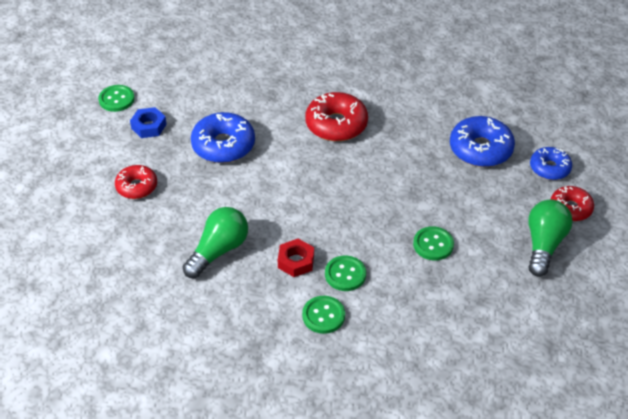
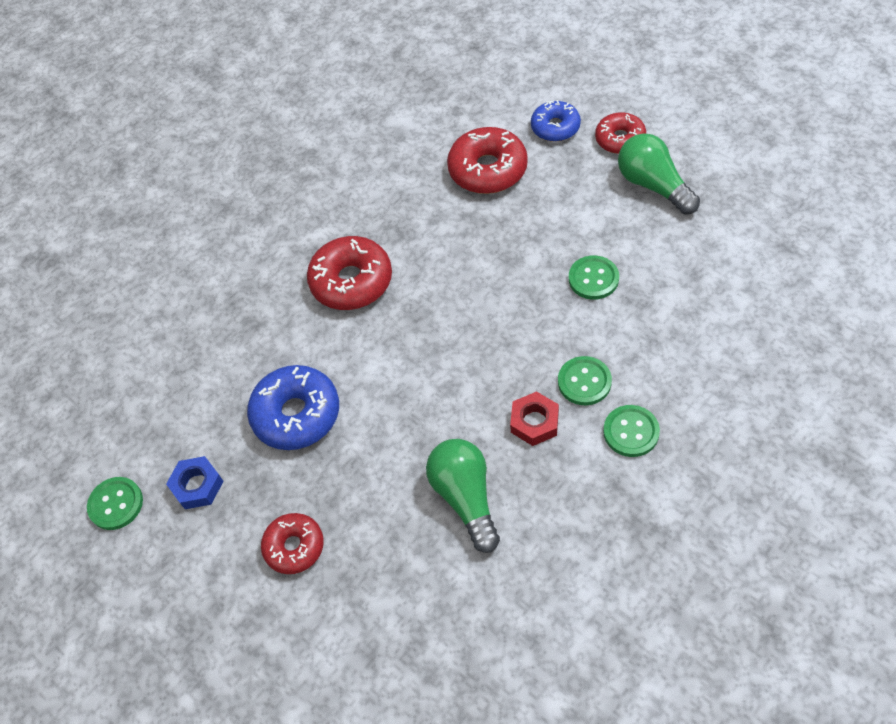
camera: 50 degrees left, 10 degrees up
(480, 149) = (488, 169): blue donut -> red donut

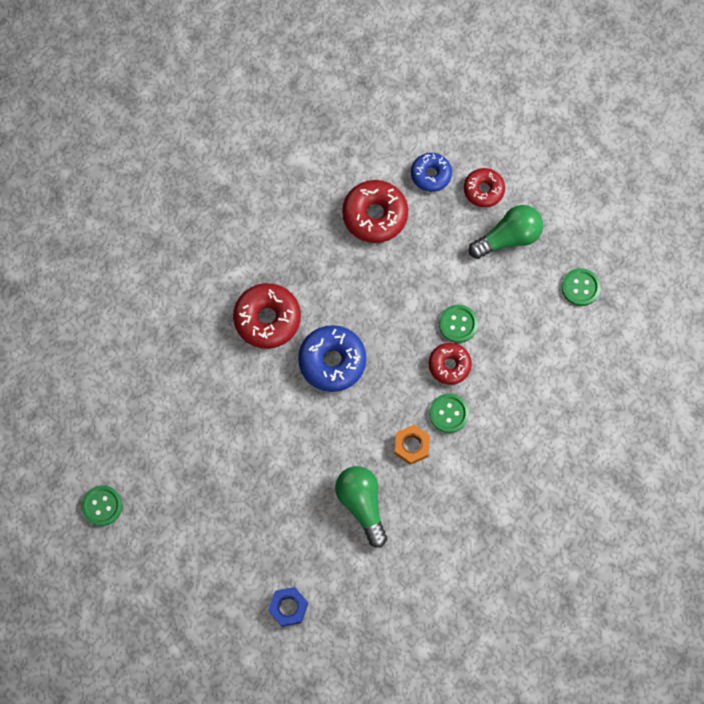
camera: 10 degrees left, 15 degrees up
(197, 486) = (162, 492): blue nut -> blue nut (288, 607)
(294, 547) = (239, 540): red donut -> red donut (449, 365)
(296, 414) = (232, 435): blue donut -> blue donut (332, 361)
(534, 422) = (411, 446): red nut -> orange nut
(631, 432) = (481, 455): green button -> green button (580, 287)
(653, 185) = (508, 238): green light bulb -> green light bulb turned 105 degrees clockwise

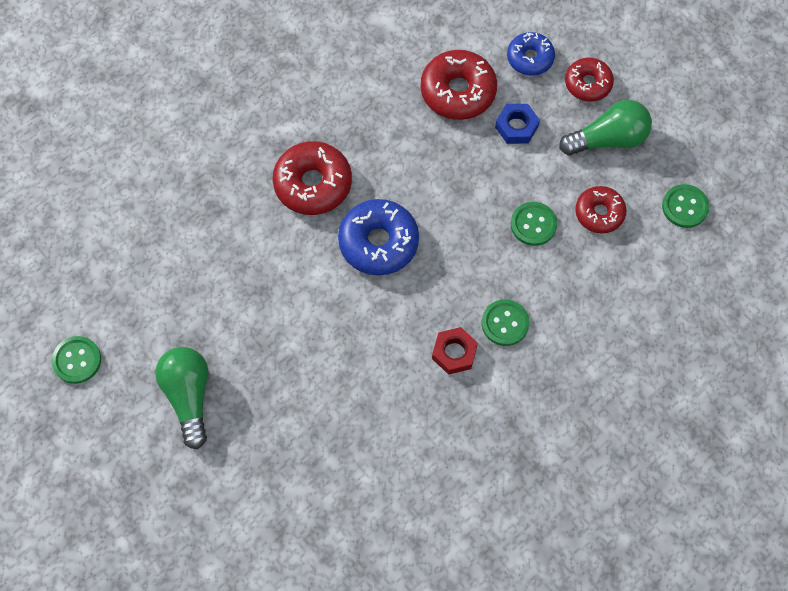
camera: 10 degrees right, 5 degrees down
(288, 607) = (270, 517): blue nut -> blue nut (516, 127)
(362, 504) = (382, 410): green light bulb -> green light bulb (189, 396)
(411, 446) = (454, 353): orange nut -> red nut
(449, 365) = (515, 269): red donut -> red donut (599, 213)

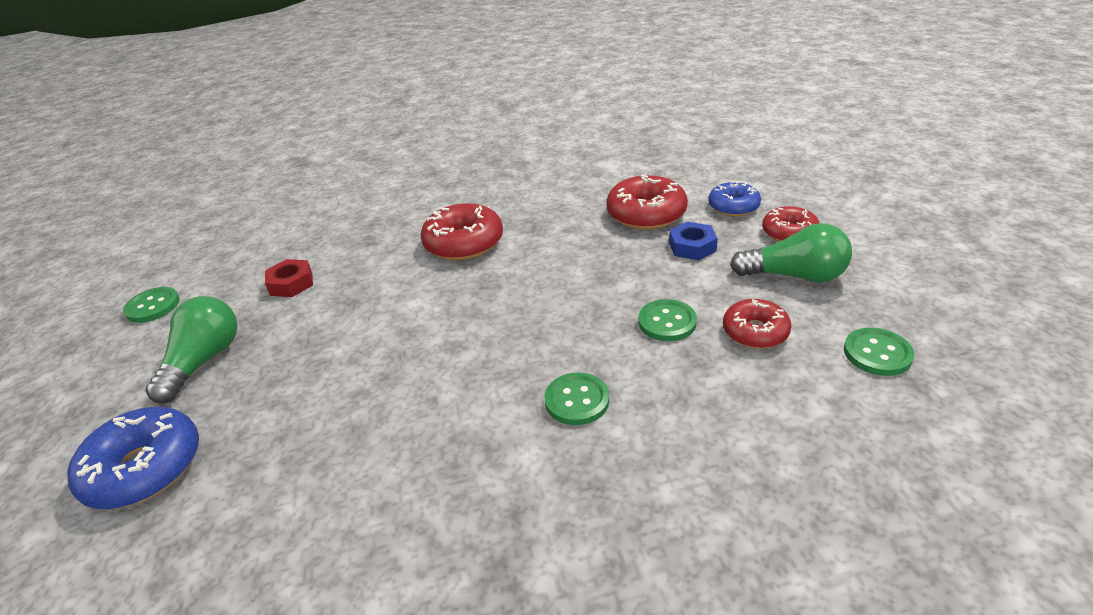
camera: 30 degrees right, 30 degrees down
(378, 242) = (489, 295): blue donut -> blue donut (144, 468)
(454, 353) = (496, 410): red nut -> red nut (291, 283)

